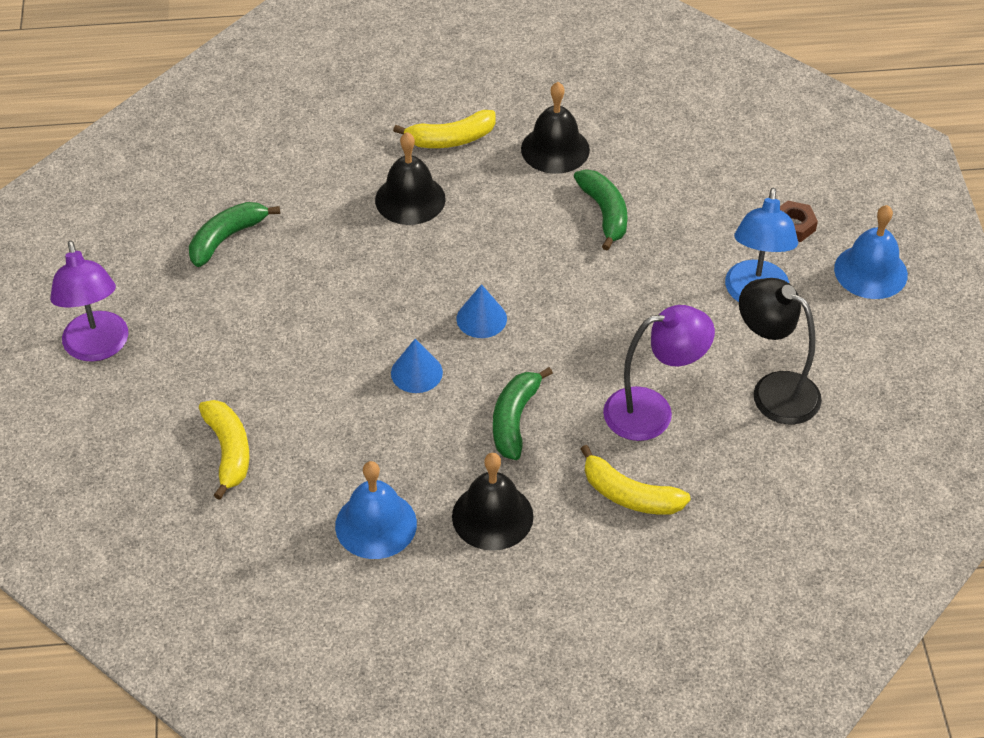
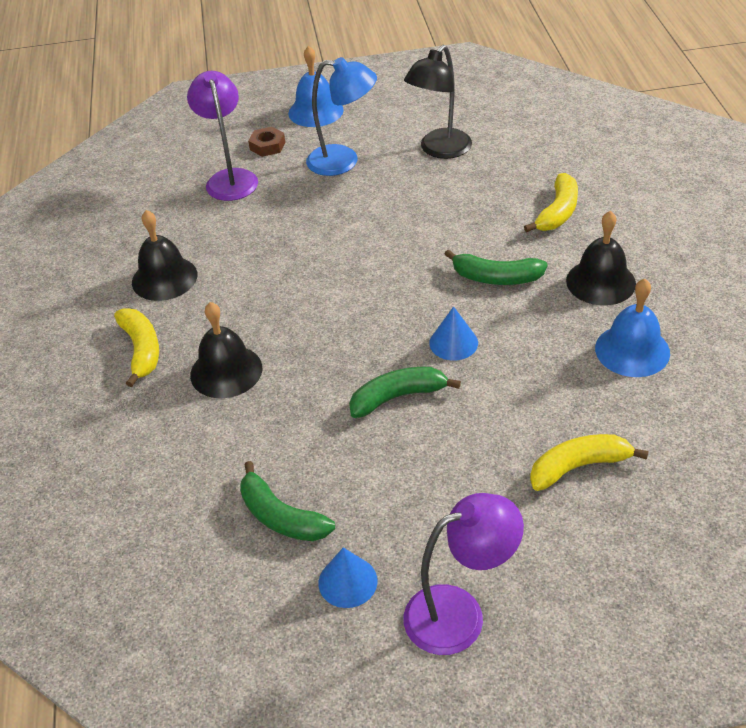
camera: 90 degrees left, 5 degrees down
(481, 318) = (382, 307): blue cone -> blue cone (347, 581)
(604, 213) = (250, 243): green banana -> green banana (398, 397)
(652, 411) = (471, 205): purple lamp -> purple lamp (230, 178)

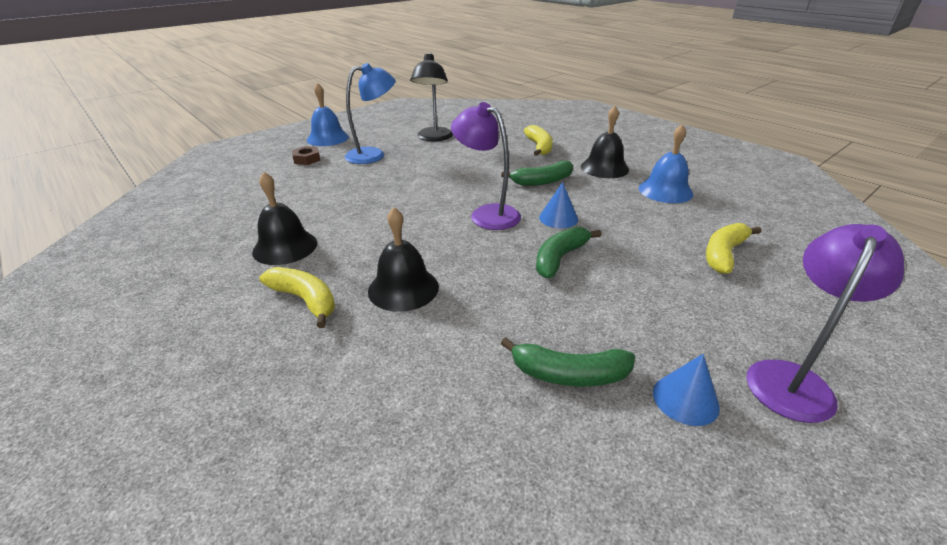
camera: 35 degrees left, 10 degrees down
(230, 178) = (291, 180): purple lamp -> purple lamp (487, 214)

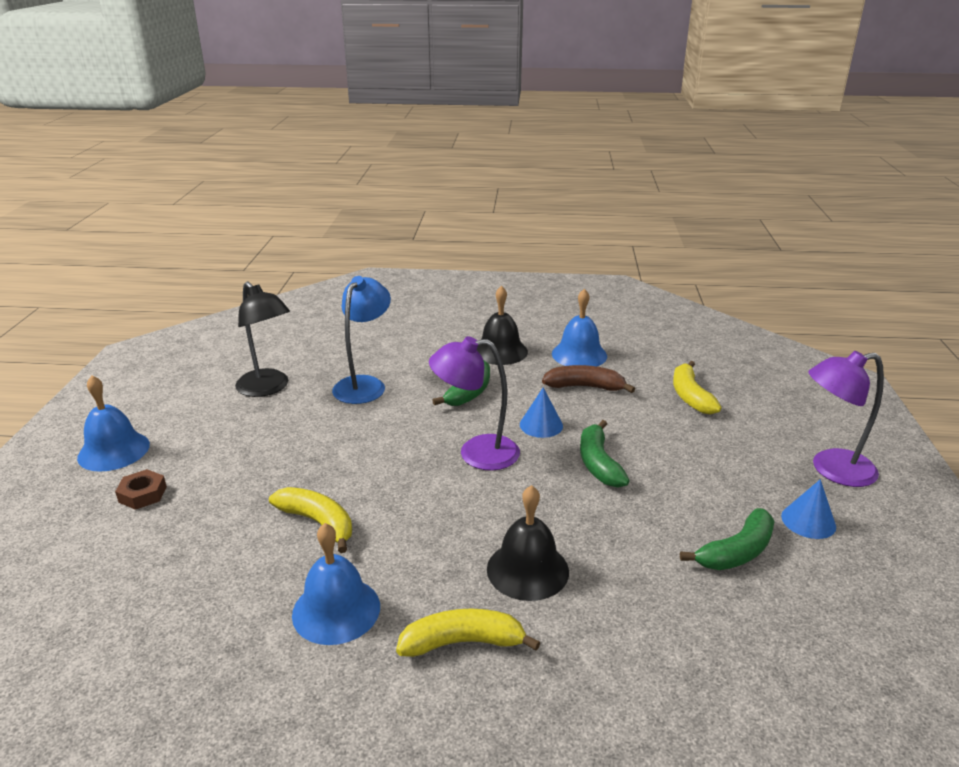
camera: 45 degrees left, 5 degrees down
(285, 247) = (336, 610): black bell -> blue bell
(373, 155) = (229, 445): blue lamp -> blue lamp (364, 384)
(539, 147) = (405, 351): yellow banana -> yellow banana (318, 523)
(634, 211) = (585, 387): none -> brown banana
(792, 379) = (831, 469): purple lamp -> purple lamp turned 90 degrees counterclockwise

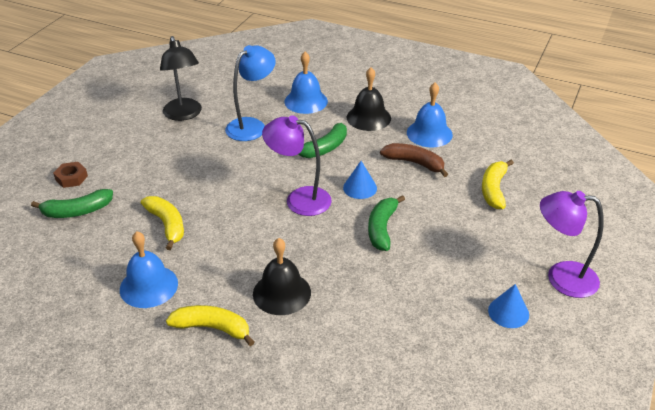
camera: 20 degrees right, 10 degrees up
(113, 451) = (67, 142): blue bell -> blue bell (306, 101)
(736, 552) = (435, 320): green banana -> green banana (77, 211)

